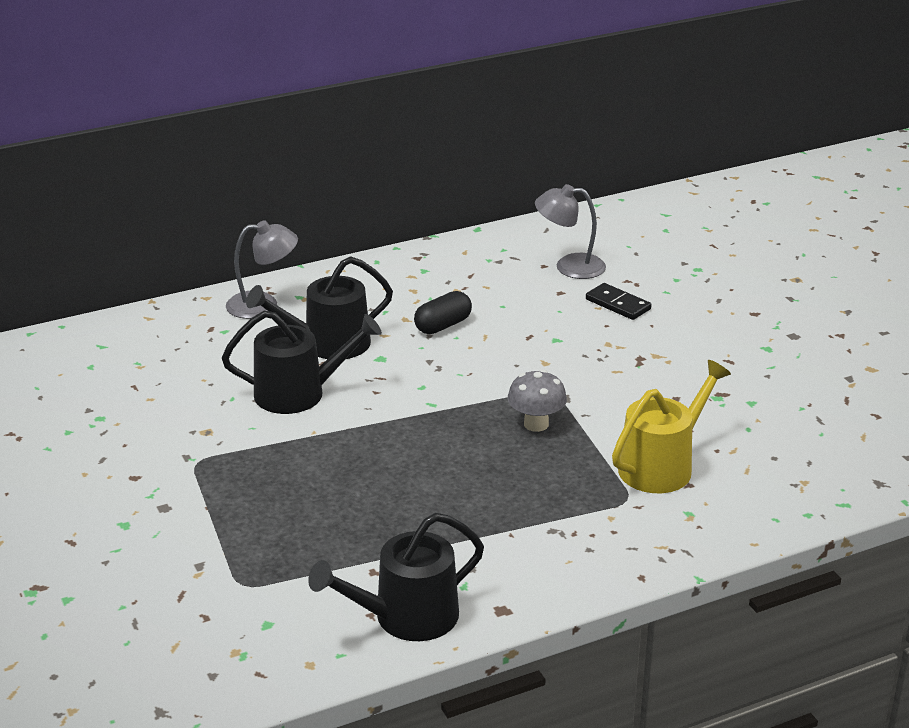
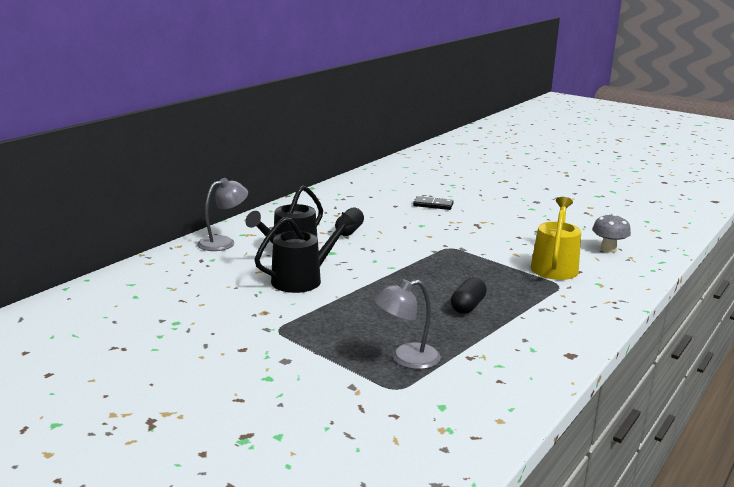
camera: 30 degrees left, 10 degrees down
(406, 617) = (523, 375): black watering can -> none
(458, 496) = (467, 306): none -> black capsule
(536, 424) = (463, 263): grey mushroom -> grey mushroom (608, 249)
(569, 266) = (385, 194): grey lamp -> grey lamp (406, 359)

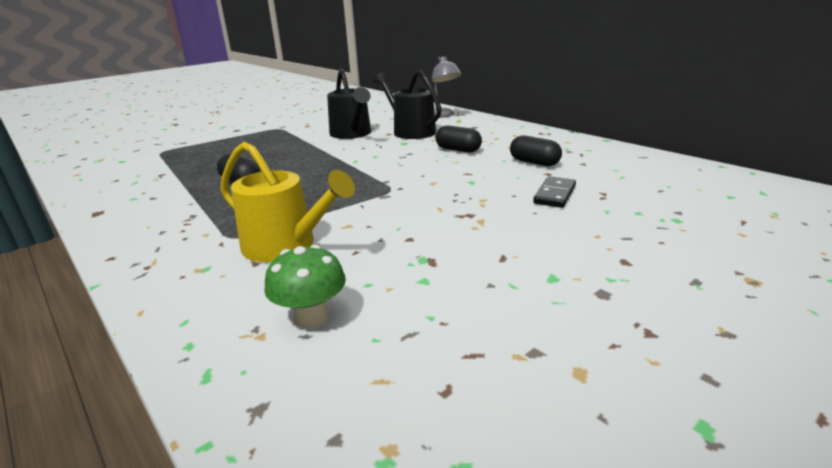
camera: 105 degrees right, 5 degrees up
(374, 208) = (534, 162): none -> black capsule
(406, 359) = (191, 156): grey lamp -> none
(608, 249) = (311, 317): grey mushroom -> green mushroom

